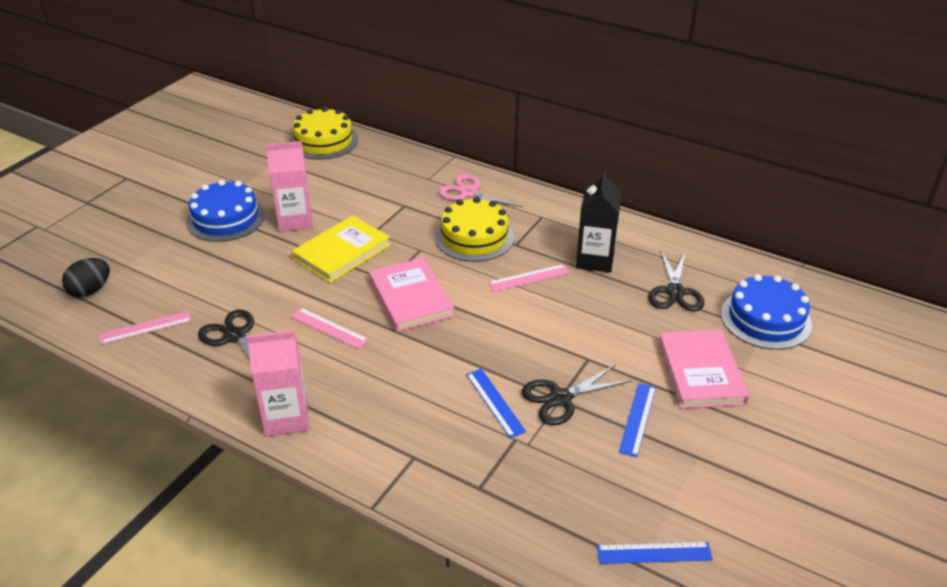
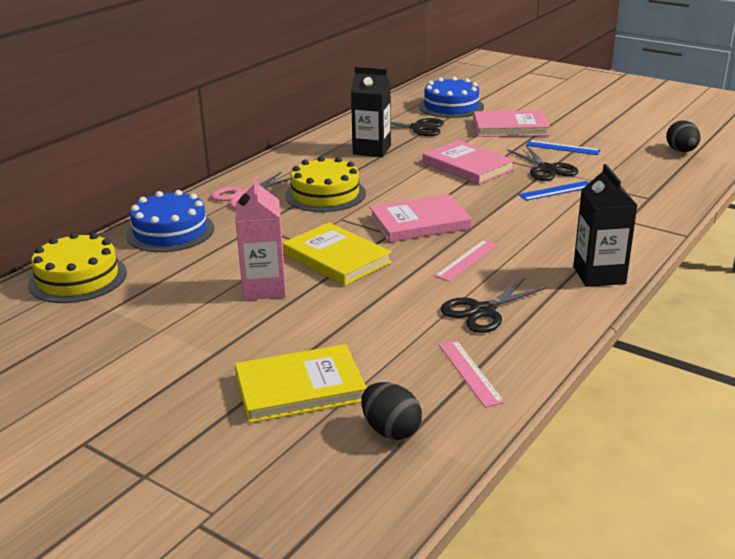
camera: 85 degrees left, 10 degrees down
(154, 249) = (300, 388): none -> yellow book
(226, 218) = (242, 337): blue cake -> blue cake (170, 231)
(286, 418) = (599, 275): pink carton -> black carton
(529, 278) = (394, 174): pink ruler -> none
(560, 331) = (467, 166): none -> pink book
(654, 553) = (681, 151): blue ruler -> black egg

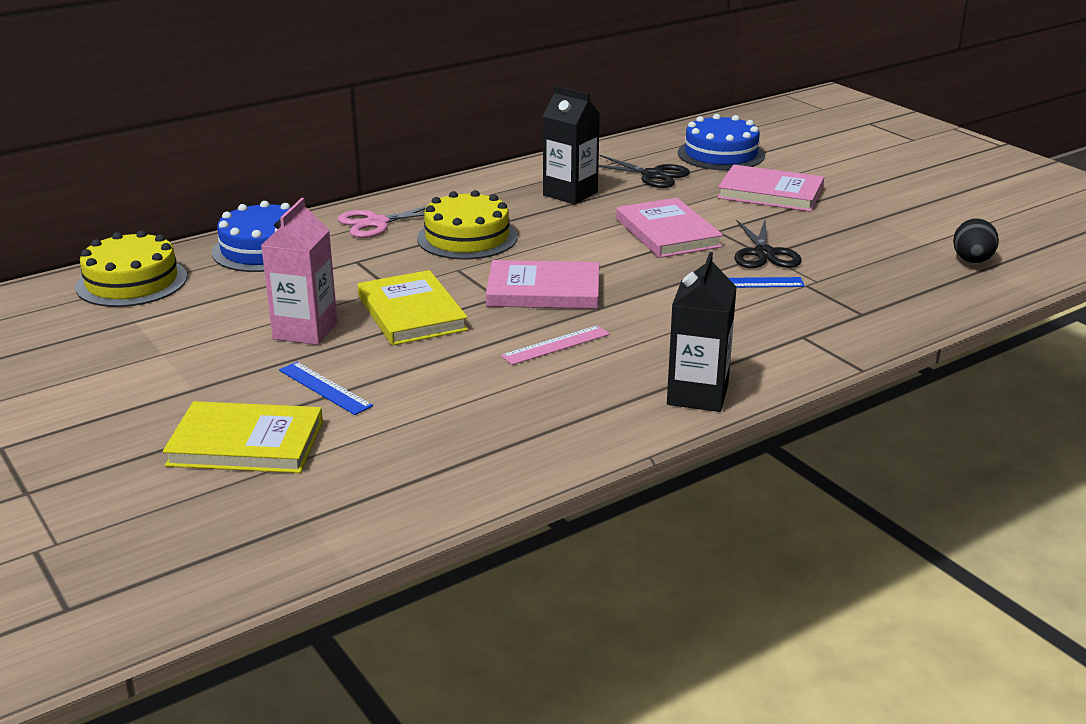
camera: 20 degrees right, 0 degrees up
(391, 430) = (296, 509): black egg -> none
(470, 372) = (437, 470): pink ruler -> none
(482, 311) = (517, 406): black scissors -> none
(562, 148) = (813, 230): blue ruler -> blue ruler (325, 388)

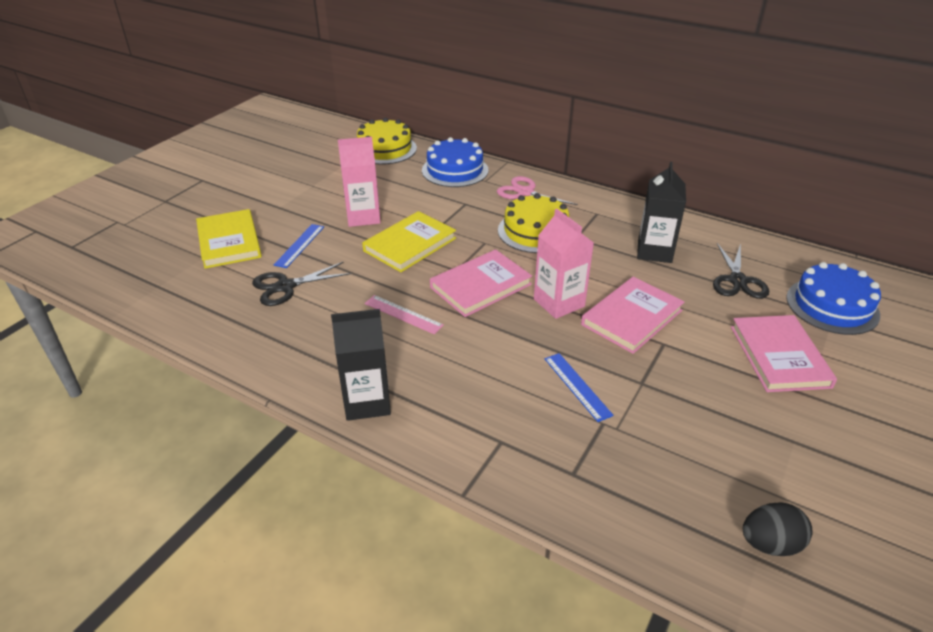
camera: 65 degrees right, 10 degrees up
(543, 290) = (480, 286): pink book -> pink book turned 75 degrees clockwise
(613, 259) = (559, 303): none -> pink carton
(764, 254) = (643, 382): black scissors -> black scissors (286, 286)

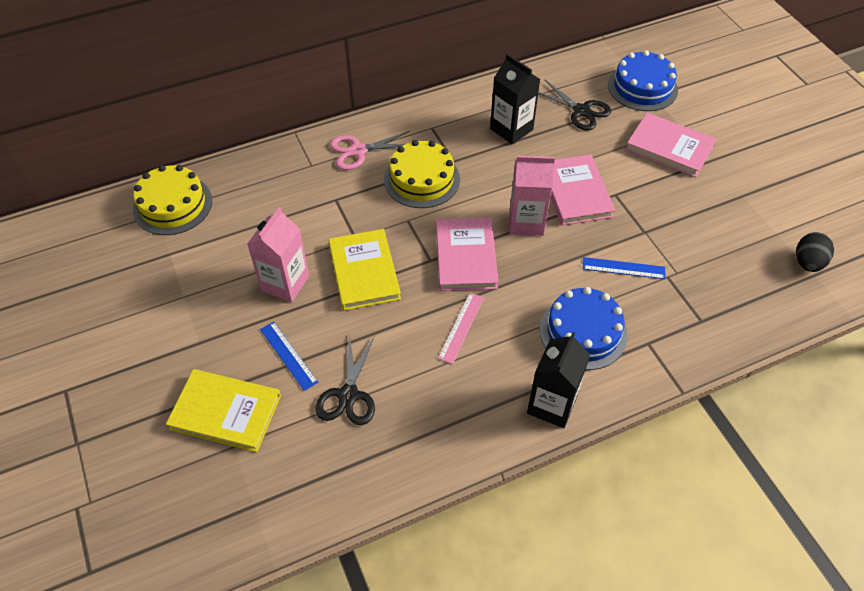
camera: 55 degrees left, 15 degrees up
(403, 314) = (461, 327): pink ruler -> pink ruler turned 45 degrees counterclockwise
(455, 170) = (271, 175): blue cake -> blue cake (583, 332)

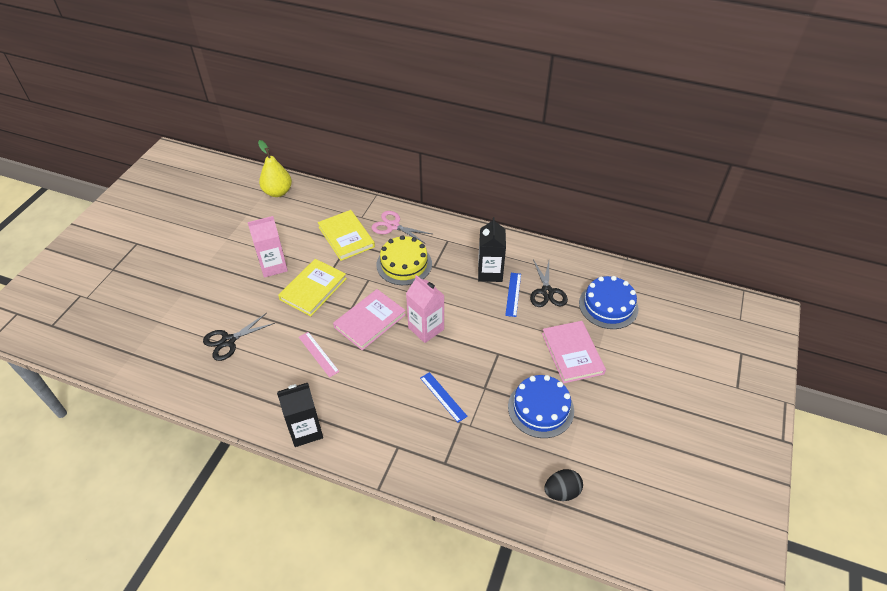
camera: 45 degrees right, 5 degrees down
(173, 205) = (278, 192): yellow cake -> yellow pear
(225, 412) = (175, 304): yellow book -> yellow book (346, 237)
(288, 355) = (230, 301): blue ruler -> blue ruler (513, 294)
(461, 327) = (318, 354): pink ruler -> pink ruler turned 75 degrees clockwise
(575, 192) = (476, 334): pink book -> none
(583, 332) = (373, 410): blue cake -> blue cake (540, 408)

